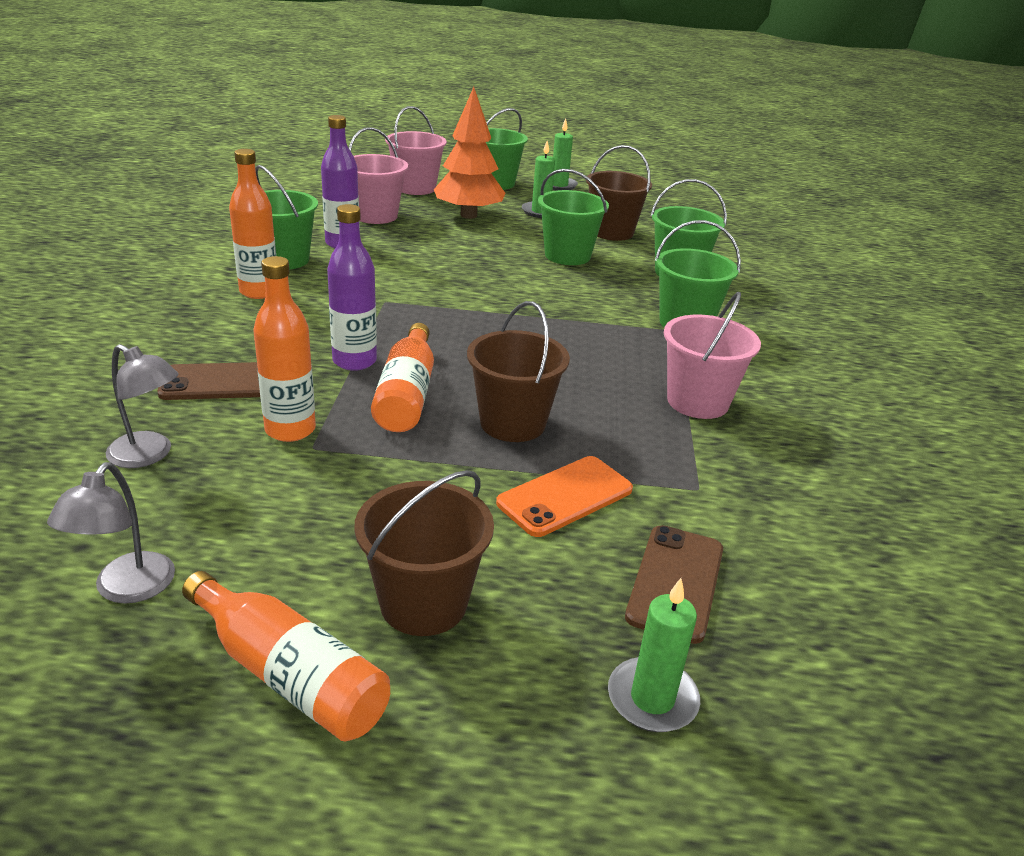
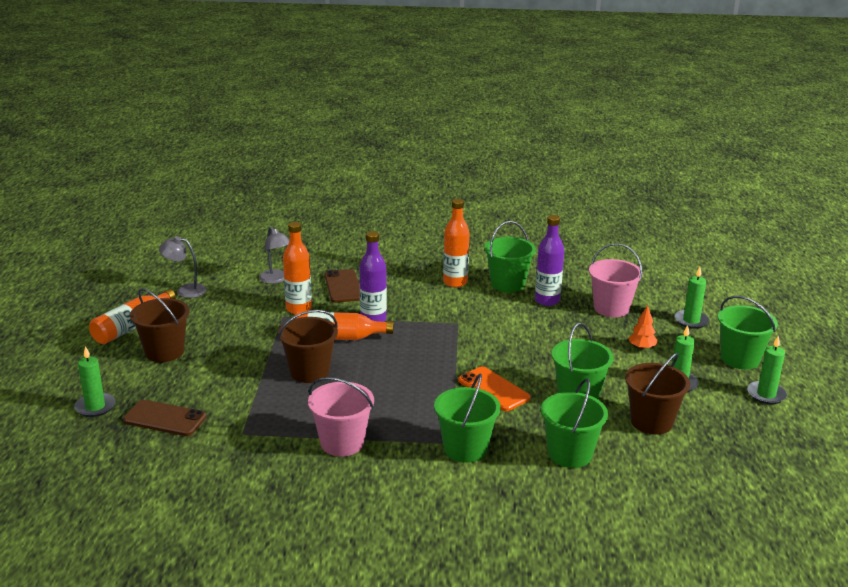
camera: 90 degrees right, 5 degrees down
(149, 455) = (276, 280): grey lamp -> grey lamp turned 60 degrees counterclockwise
(415, 188) = (691, 321): pink bucket -> green candle
(468, 215) = (642, 348): orange tree -> orange tree, size x0.46
(565, 496) = (238, 388): orange phone -> orange phone (493, 389)

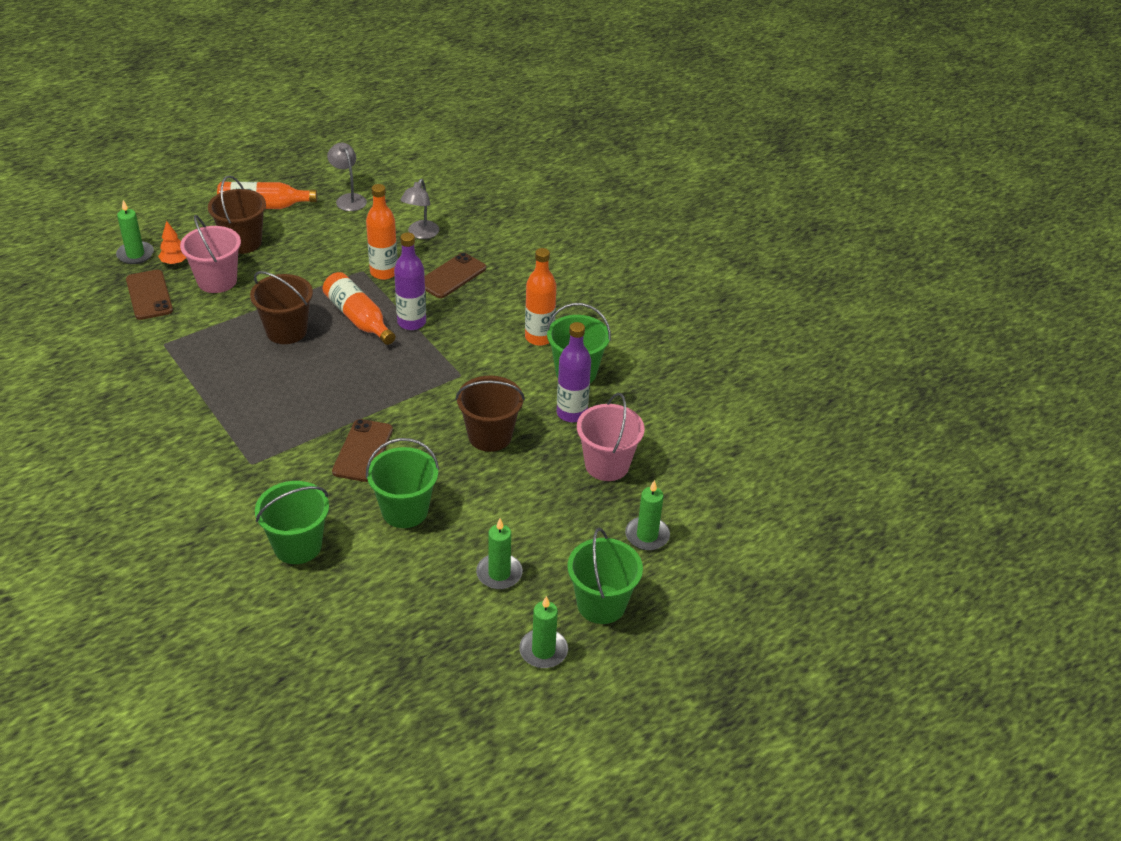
camera: 50 degrees right, 15 degrees up
(342, 443) = (196, 402): pink bucket -> pink bucket (217, 281)
(465, 449) = (249, 476): green bucket -> none
(493, 389) = (363, 451): orange phone -> brown phone
(642, 348) = (545, 519): orange tree -> orange tree (175, 262)
(651, 422) = (405, 580): brown bucket -> brown bucket (490, 436)

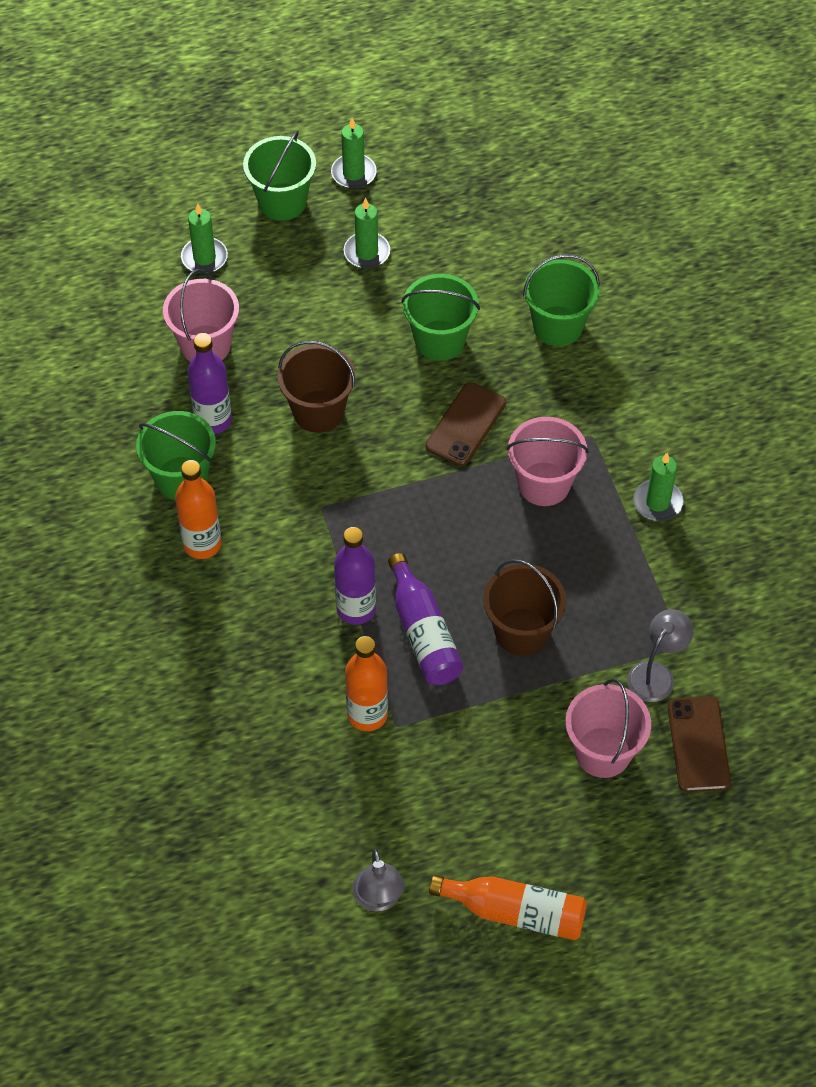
camera: 160 degrees left, 15 degrees up
(135, 254) = (716, 839): green candle -> green candle (657, 502)
(175, 262) = (660, 807): orange tree -> none
(242, 242) = (557, 830): brown bucket -> none
(287, 422) = (544, 484): none -> pink bucket
(358, 318) = (423, 632): orange bottle -> purple bottle
(421, 234) = (291, 786): grey lamp -> grey lamp (656, 674)
(452, 276) = (275, 684): brown phone -> none

